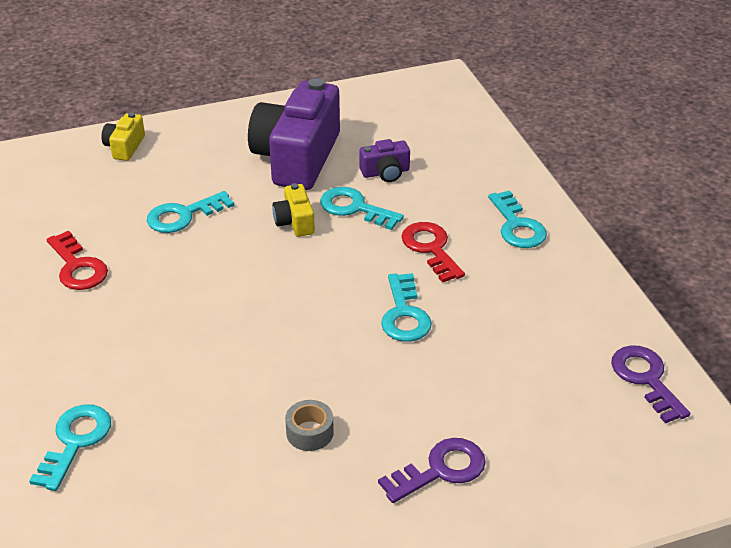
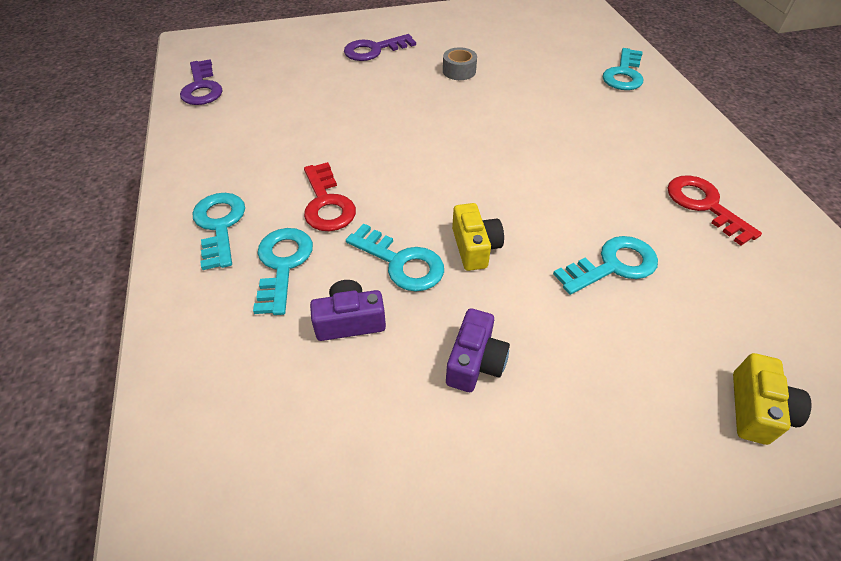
camera: 175 degrees left, 10 degrees up
(297, 158) = (475, 362): purple camera -> purple camera, size x0.44
(404, 314) = (372, 141): turquoise key -> turquoise key (283, 264)

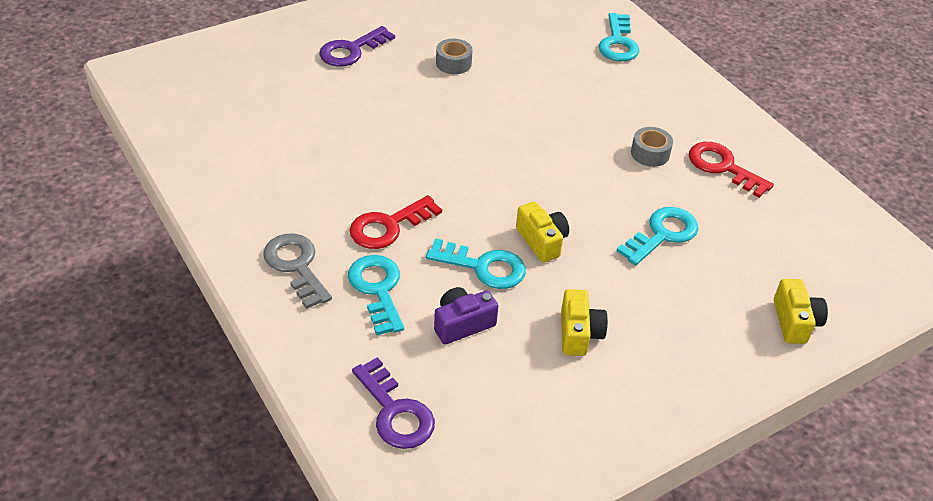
camera: 20 degrees left, 5 degrees down
(202, 88) = (183, 125): purple key -> purple key (395, 412)
(219, 225) = (296, 266): turquoise key -> grey key
(327, 203) = (388, 226): red key -> red key turned 90 degrees clockwise
(475, 362) = (579, 333): purple camera -> yellow camera
(625, 178) = (650, 153): none -> grey tape

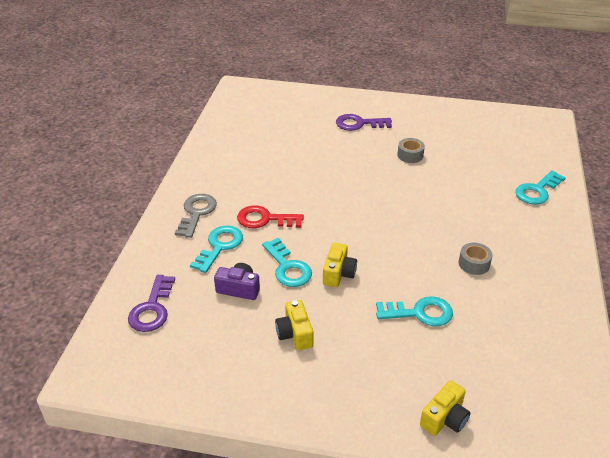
camera: 45 degrees right, 5 degrees down
(579, 333) = (295, 334): yellow camera -> yellow camera turned 120 degrees clockwise
(723, 167) = (517, 298): red key -> none

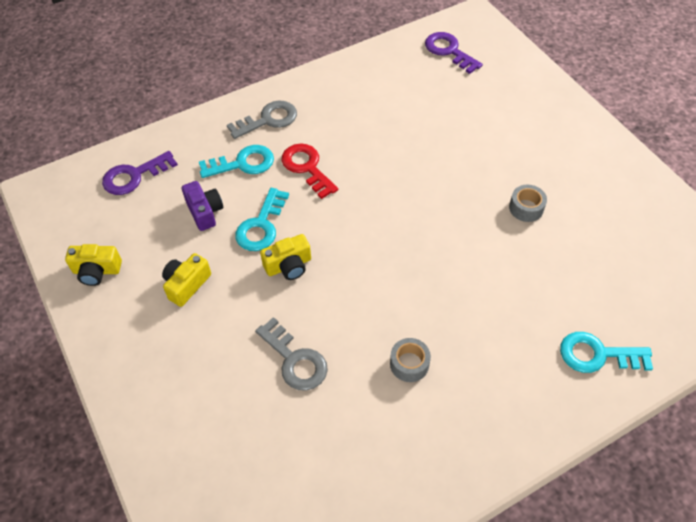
camera: 50 degrees right, 15 degrees up
(359, 124) = (528, 136): purple key -> purple key (449, 51)
(420, 313) = (295, 360): turquoise key -> grey key
(444, 418) = (178, 458): yellow camera -> yellow camera (97, 271)

